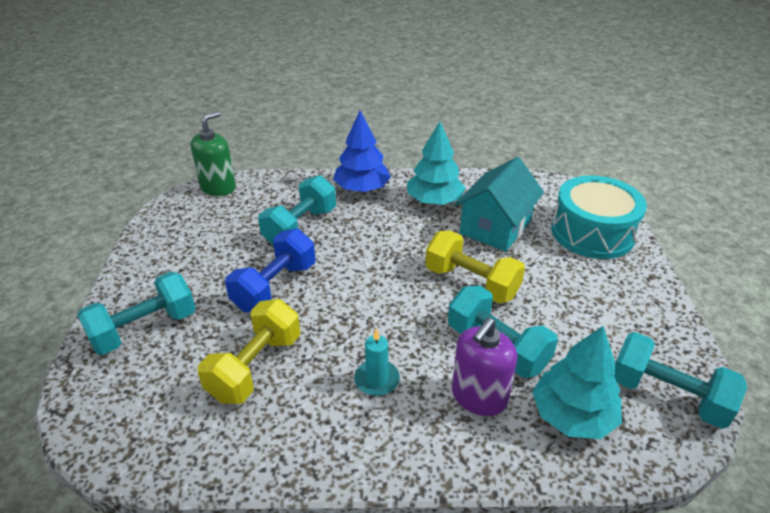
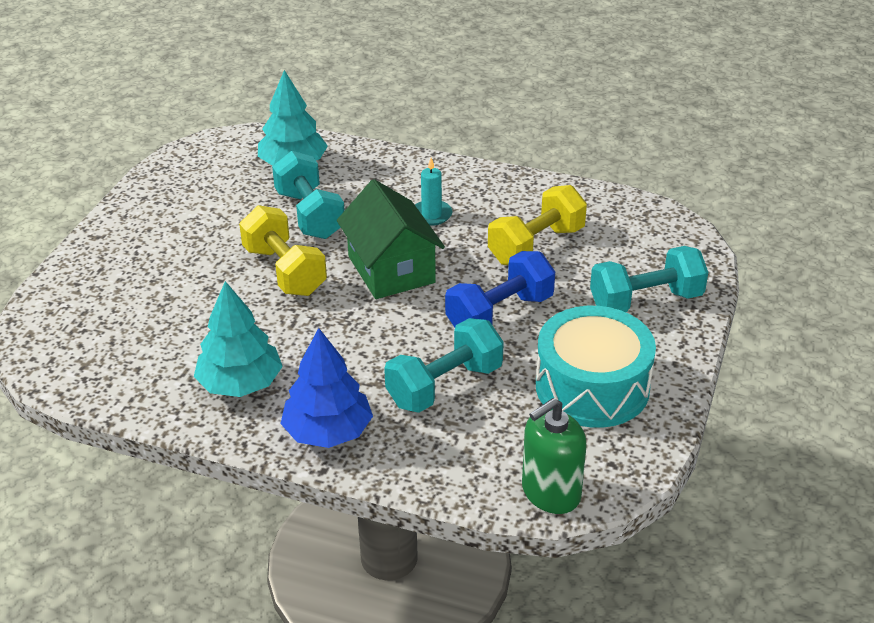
camera: 160 degrees left, 0 degrees up
(384, 305) = (391, 269): none -> green house
(478, 396) = (354, 188): purple soap dispenser -> none
(495, 227) = (198, 326): turquoise house -> none
(592, 232) = (93, 293): turquoise drum -> turquoise drum (592, 387)
(667, 395) = (208, 159): turquoise dumbbell -> none

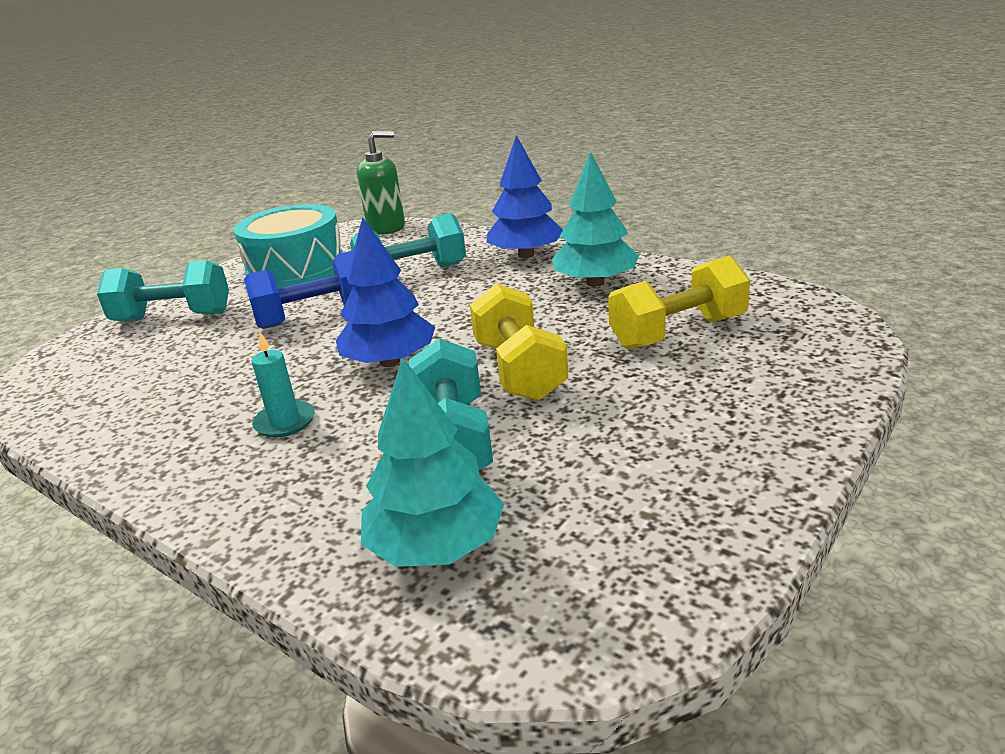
camera: 160 degrees left, 10 degrees down
(391, 269) = (390, 362): green house -> blue tree
(536, 245) = (205, 372): yellow dumbbell -> yellow dumbbell (678, 332)

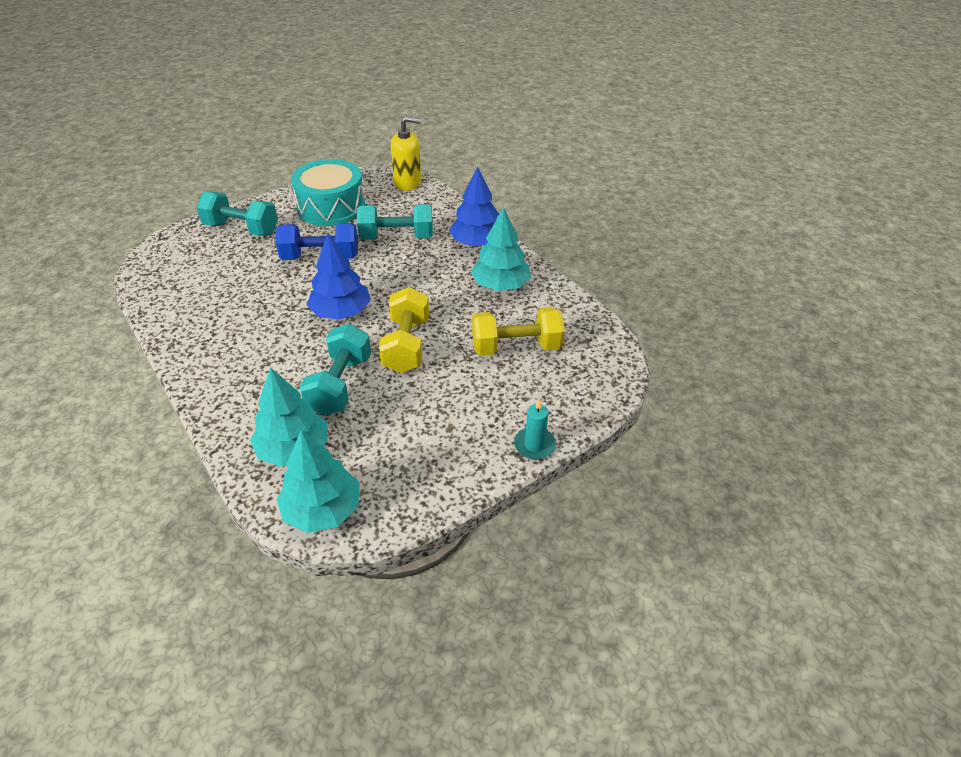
camera: 15 degrees right, 15 degrees up
(285, 422) = (263, 339): turquoise candle -> turquoise candle (534, 445)
(386, 227) = (408, 182): green soap dispenser -> yellow soap dispenser
(558, 620) = (322, 510): none -> turquoise tree

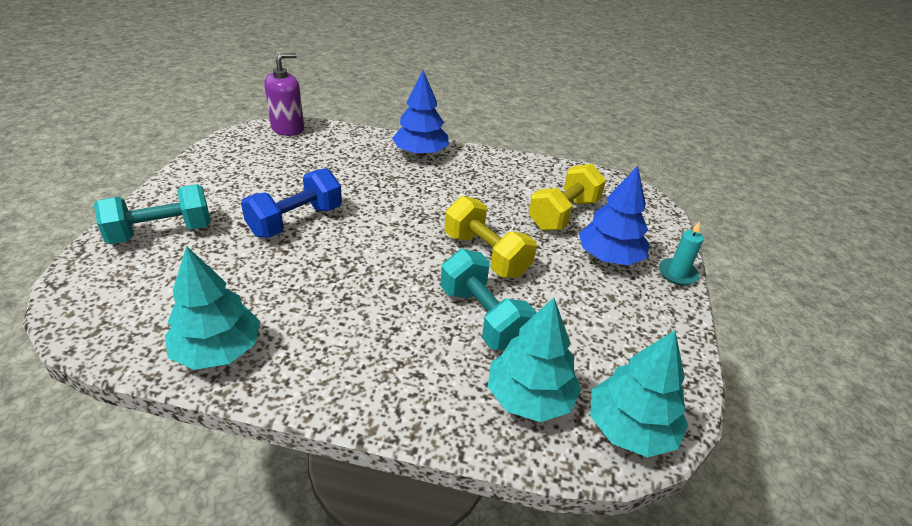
camera: 45 degrees left, 5 degrees down
(331, 207) = (240, 174): turquoise drum -> none
(341, 312) = (390, 258): blue tree -> blue tree (609, 257)
(397, 237) = (345, 175): turquoise dumbbell -> none
(408, 182) = (288, 128): yellow soap dispenser -> purple soap dispenser
(500, 285) = (485, 176): turquoise tree -> turquoise tree (218, 350)

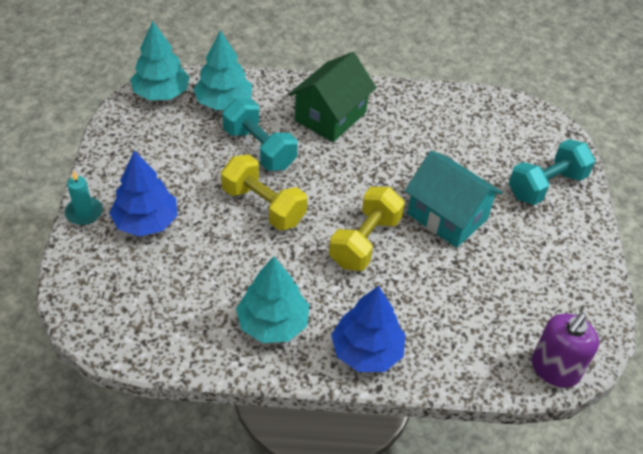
camera: 170 degrees right, 10 degrees up
(218, 350) = (428, 105): turquoise tree -> turquoise tree (273, 323)
(296, 221) = (447, 216): blue dumbbell -> turquoise house
(374, 351) = (330, 116): none -> green house
(563, 214) = (185, 272): yellow dumbbell -> yellow dumbbell (365, 241)

